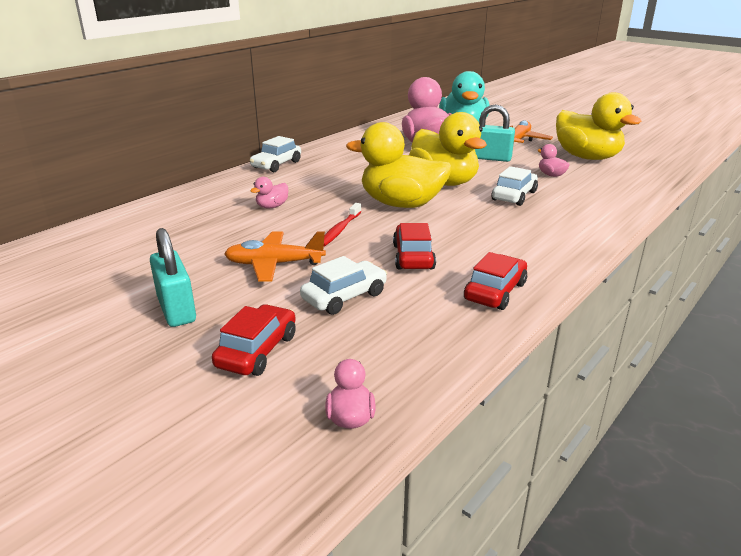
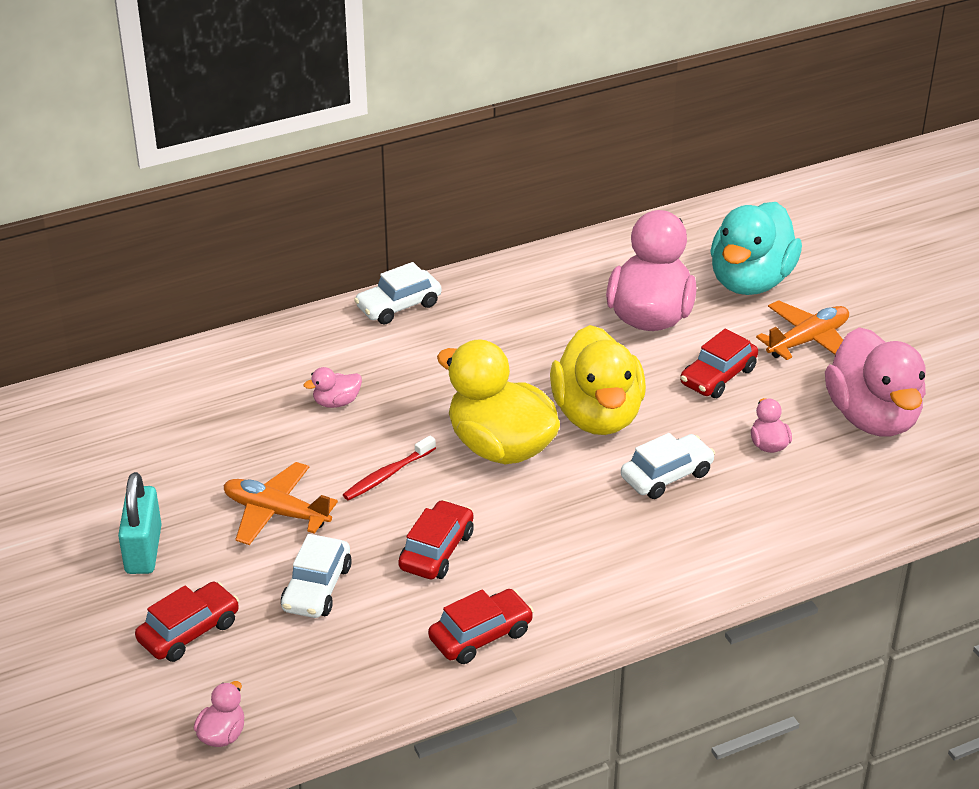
camera: 25 degrees right, 10 degrees up
(344, 297) = (317, 588): white car -> white car turned 120 degrees clockwise
(490, 158) = (718, 376): turquoise padlock -> red car
(587, 157) = (872, 417): yellow duck -> pink duck

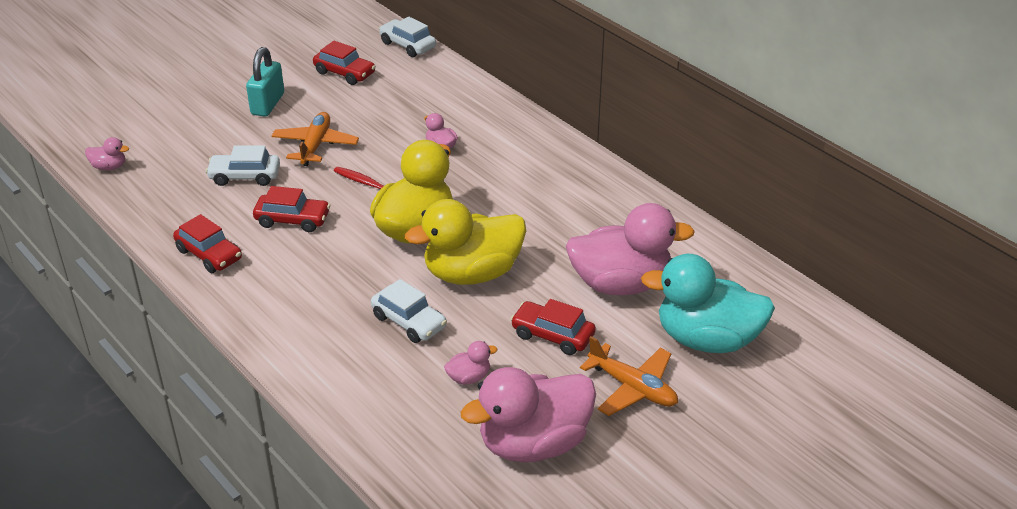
camera: 75 degrees right, 0 degrees up
(143, 550) = (267, 104): turquoise padlock -> turquoise padlock turned 60 degrees counterclockwise
(189, 631) = (197, 136): red car -> red car (344, 73)
(398, 306) = (567, 153): white car -> white car (407, 45)

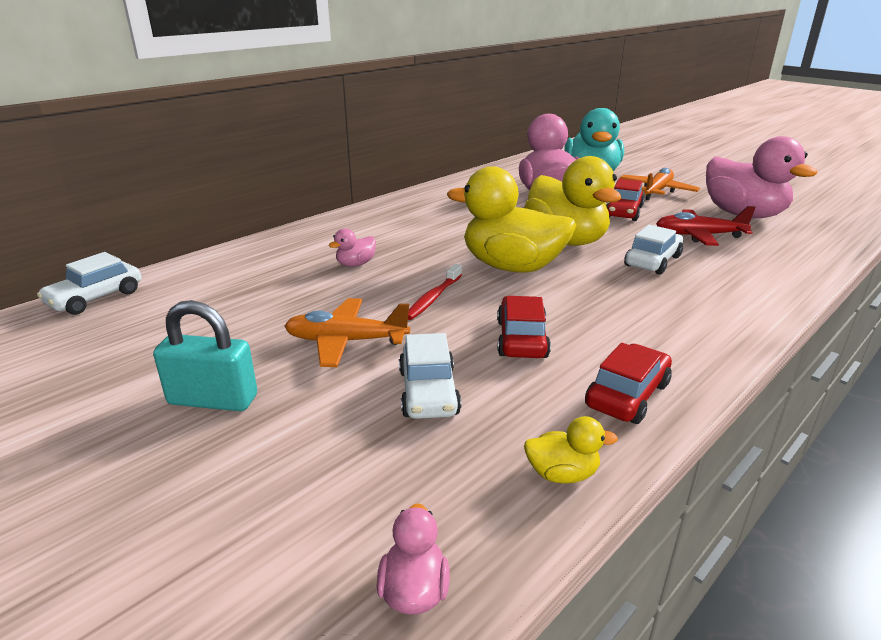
camera: 95 degrees left, 10 degrees down
(154, 216) = (562, 474): none -> yellow duck
(344, 73) = (147, 338): red car -> none
(469, 377) = (699, 236): pink duck -> red plane

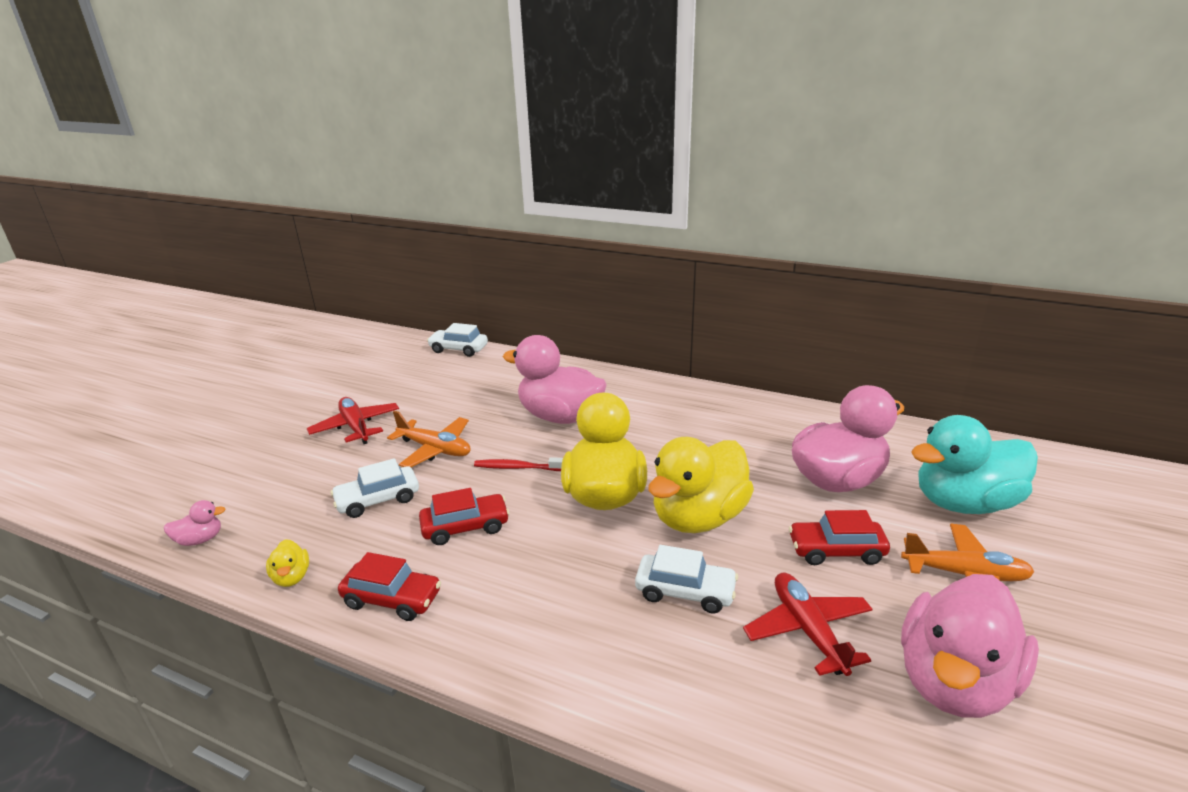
camera: 70 degrees right, 0 degrees up
(213, 400) = (356, 427): turquoise padlock -> red plane
(346, 341) = (435, 449): orange plane -> orange plane turned 135 degrees clockwise
(355, 264) = (560, 416): pink duck -> pink duck, size x2.41

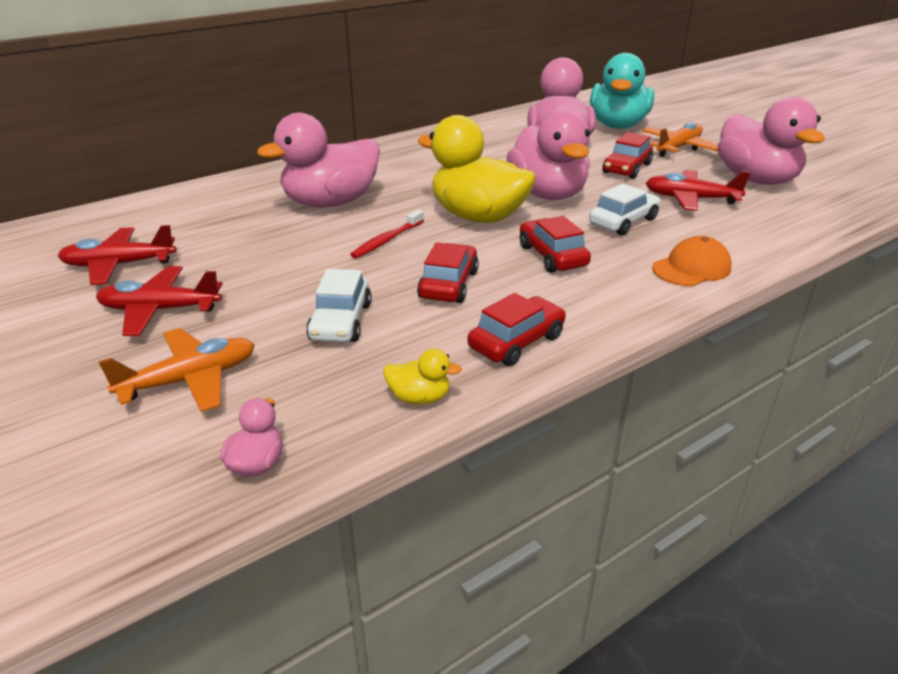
camera: 60 degrees left, 5 degrees up
(402, 388) = (119, 265): none -> red plane
(435, 449) = (290, 272): orange plane -> orange plane (190, 380)
(458, 349) = (93, 216): white car -> none
(562, 567) = (552, 256): none -> red car
(616, 680) = (691, 268): none -> orange cap
(698, 517) = (547, 194): yellow duck -> pink duck

